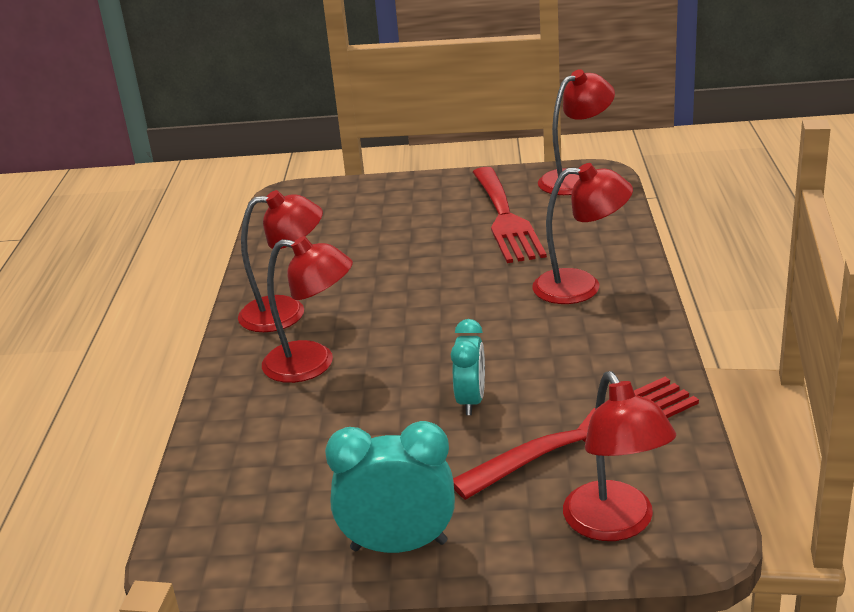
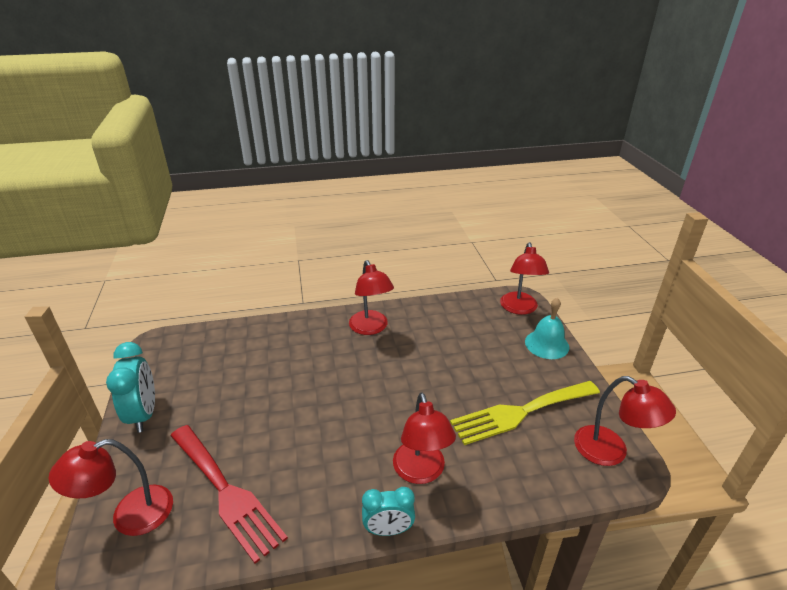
camera: 75 degrees right, 5 degrees up
(313, 364) = (316, 349): red lamp -> red lamp (519, 309)
(394, 189) = (546, 344): none -> turquoise bell
(471, 401) = (272, 426): turquoise clock -> turquoise clock (388, 530)
(505, 218) = (520, 412): red fork -> yellow fork

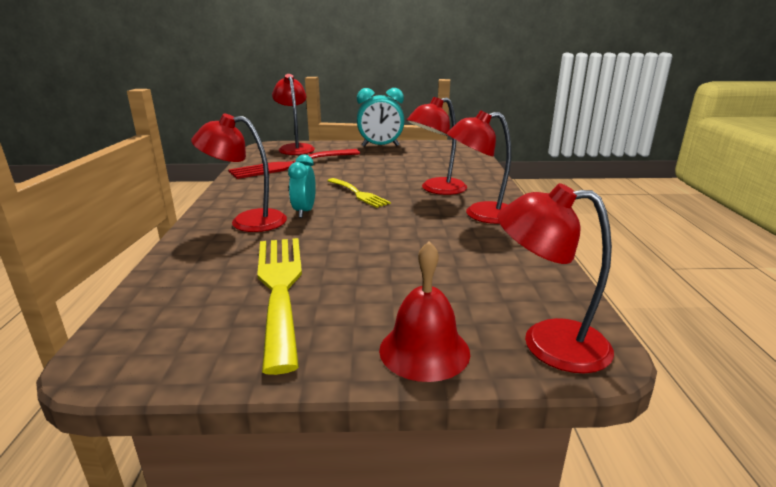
camera: 100 degrees right, 10 degrees down
(333, 404) = (358, 194): none -> yellow fork
(388, 530) = (206, 206): turquoise clock -> turquoise clock (304, 211)
(546, 344) = (424, 350): turquoise bell -> red bell
(610, 452) = (149, 348): red lamp -> red lamp (436, 189)

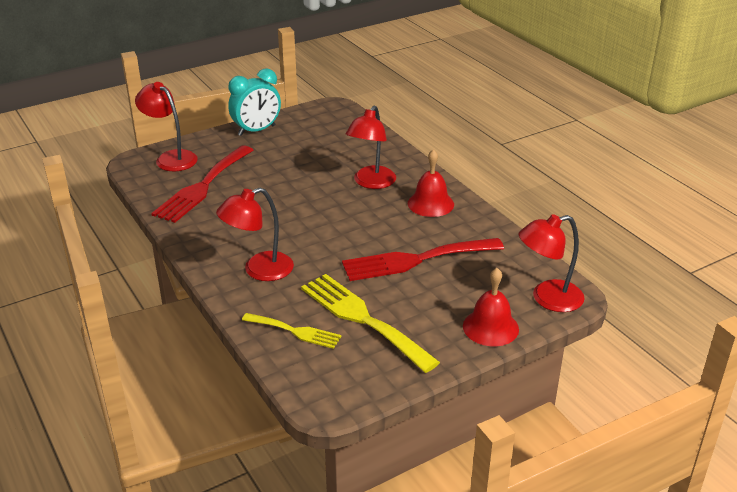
camera: 30 degrees left, 10 degrees up
(304, 211) = (292, 244): turquoise clock -> none
(358, 194) = (313, 208): yellow fork -> yellow fork (295, 331)
(409, 253) = (416, 260): none -> red fork
(480, 215) = (430, 203): red lamp -> red bell

